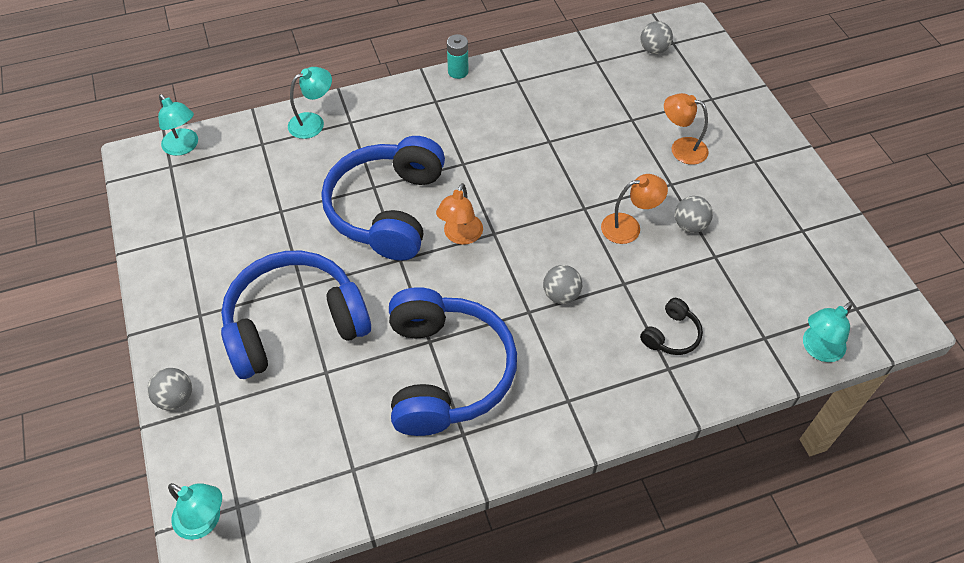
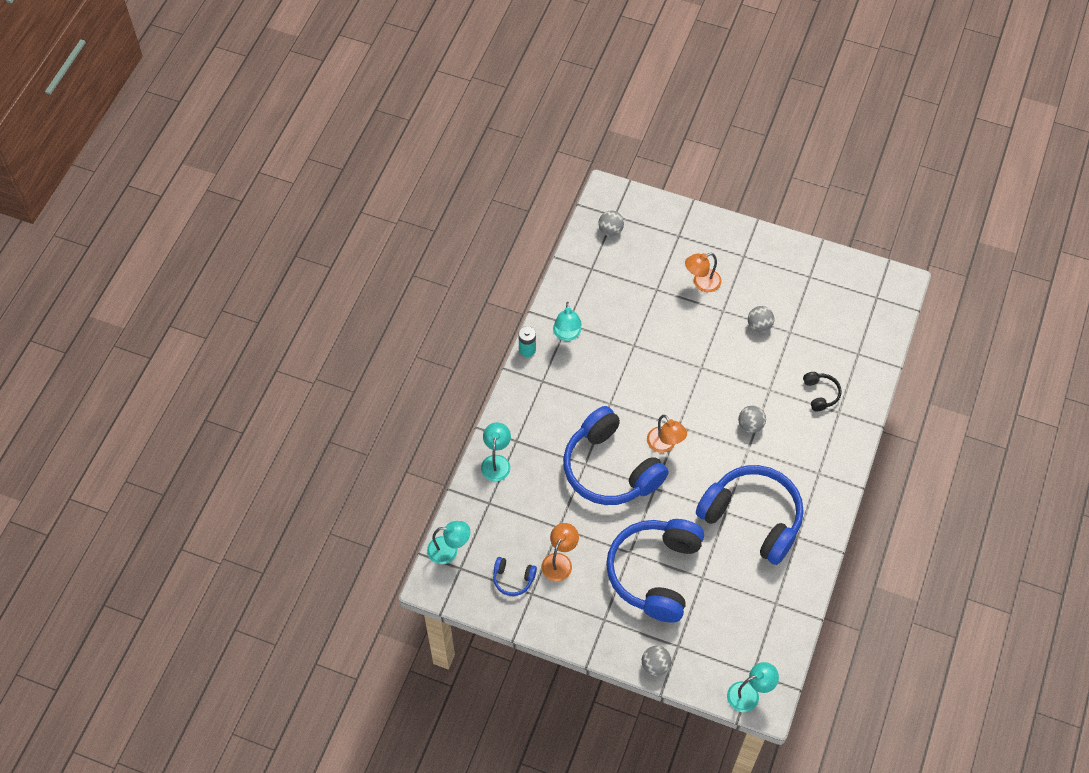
camera: 50 degrees left, 5 degrees up
(190, 212) = (513, 579): none -> blue headphones
(629, 227) = (734, 356): orange lamp -> orange lamp (559, 561)
(818, 349) = (885, 336): turquoise lamp -> turquoise lamp (567, 334)

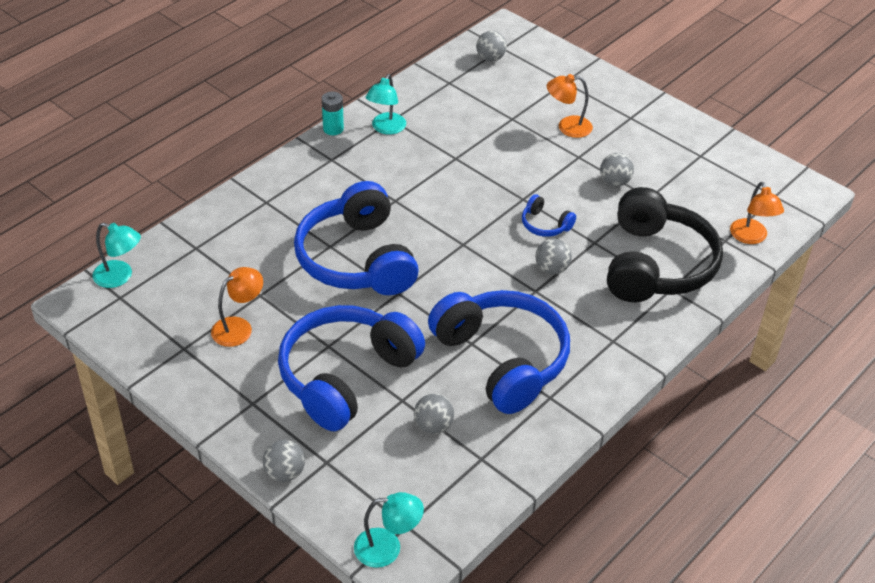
camera: 20 degrees right, 15 degrees down
(496, 462) = (231, 214): turquoise lamp -> none
(513, 579) = (172, 327): blue headphones -> blue headphones (545, 225)
(665, 445) = (436, 256): orange lamp -> orange lamp (751, 237)
(733, 590) = (433, 426): none -> grey ball
(820, 394) = (656, 265): black headphones -> black headphones, size x2.40

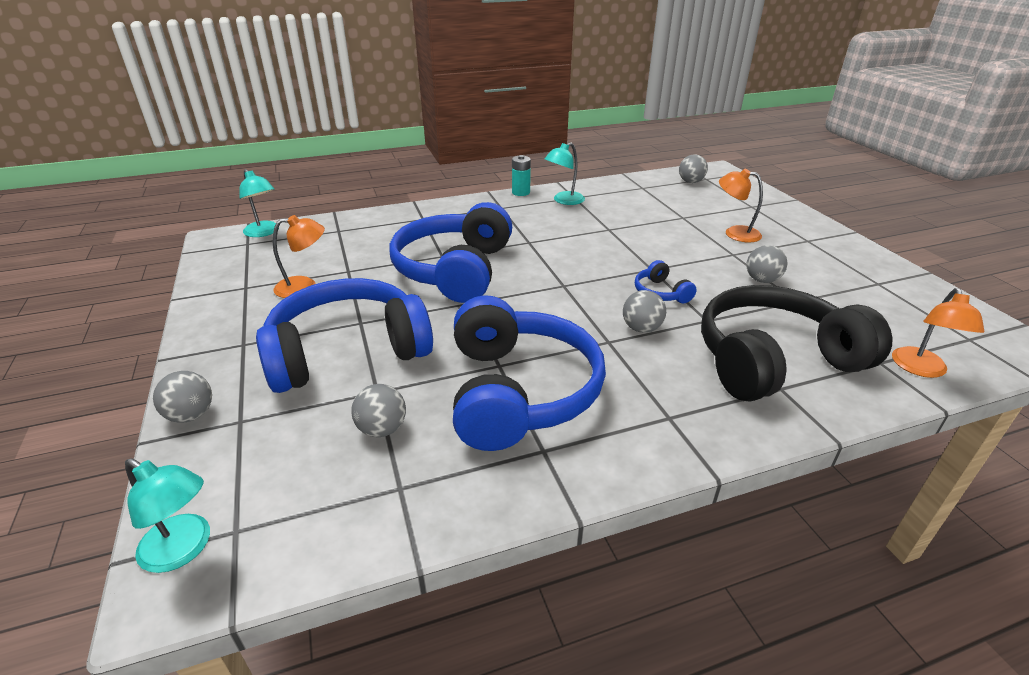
camera: 30 degrees right, 10 degrees down
(656, 265) = (773, 360): black headphones -> black headphones turned 150 degrees counterclockwise

